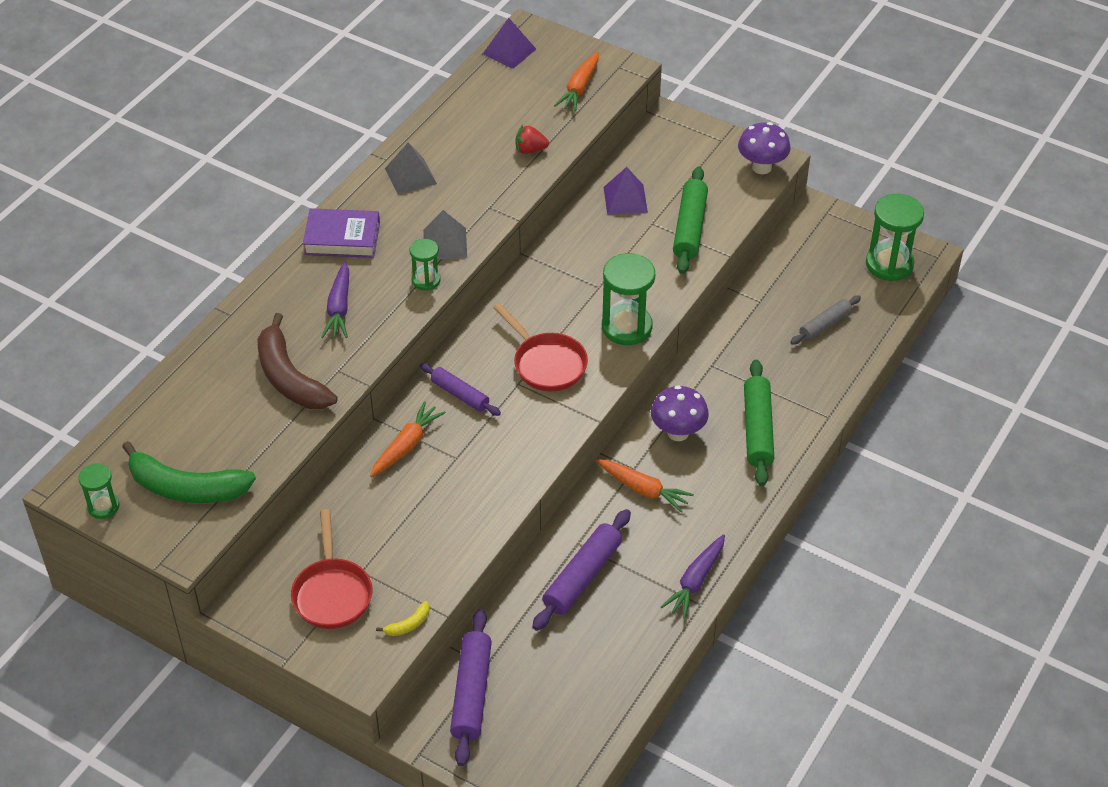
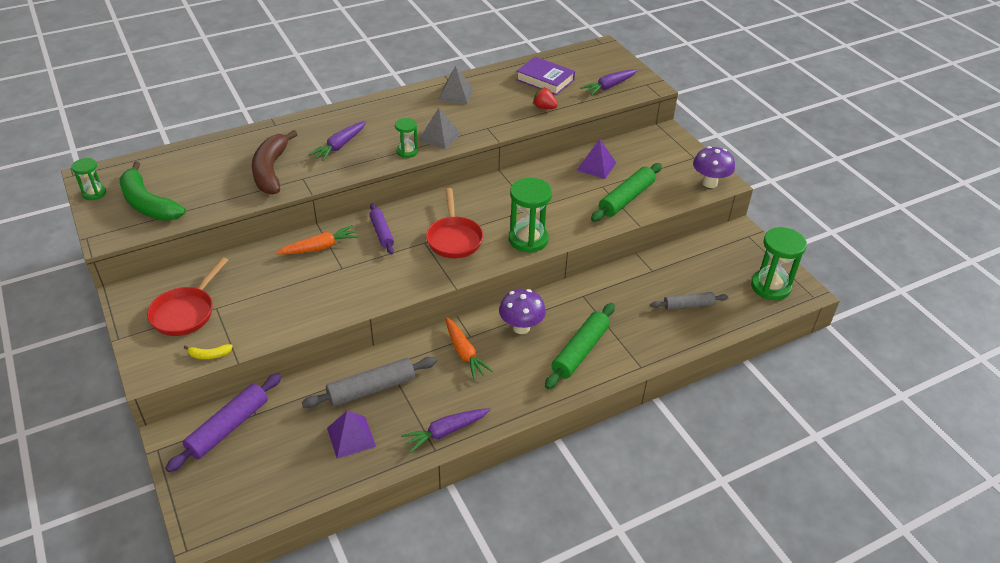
camera: 30 degrees right, 5 degrees down
(342, 238) = (381, 111): purple book -> purple book (545, 80)
(509, 51) = (582, 53): purple pyramid -> purple pyramid (351, 437)
(579, 88) = (609, 86): orange carrot -> purple carrot
(582, 576) = (371, 389): purple rolling pin -> grey rolling pin

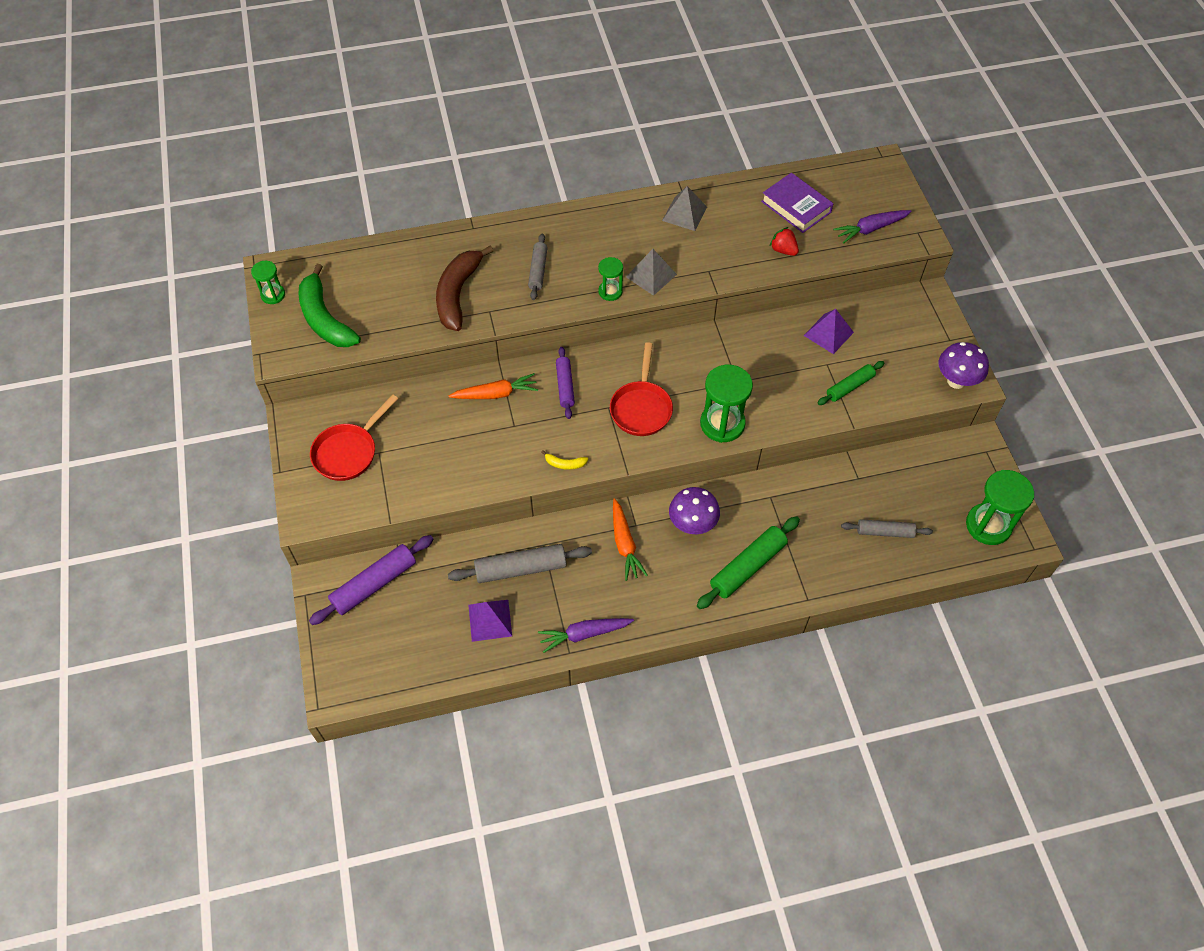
camera: 15 degrees right, 15 degrees up
(209, 355) = (364, 509): yellow banana -> yellow banana (565, 464)
(340, 146) = (538, 270): purple carrot -> grey rolling pin
(626, 198) = (849, 387): green rolling pin -> green rolling pin, size x0.64

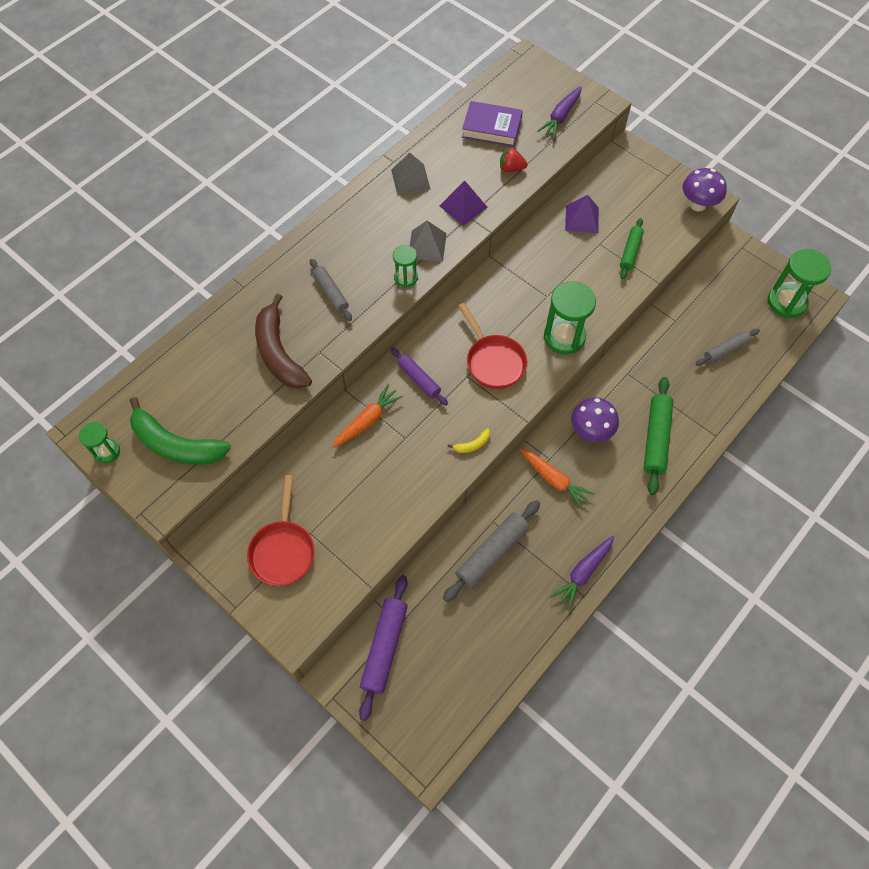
camera: 35 degrees left, 5 degrees up
(490, 620) = (502, 612): purple pyramid -> purple pyramid (463, 206)

